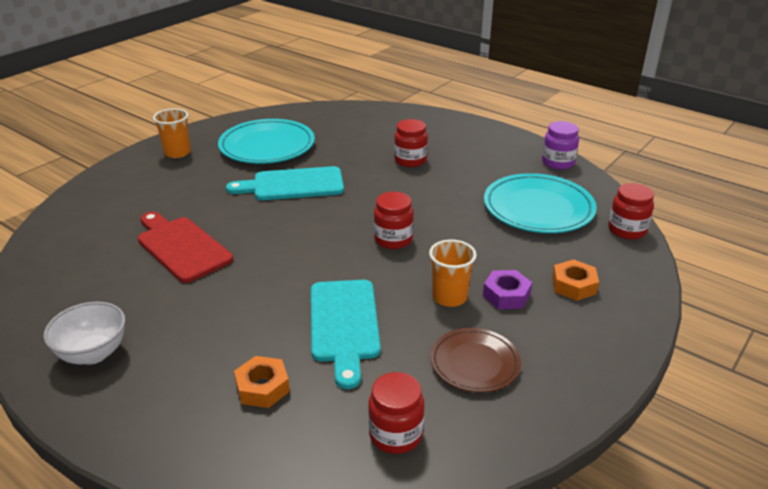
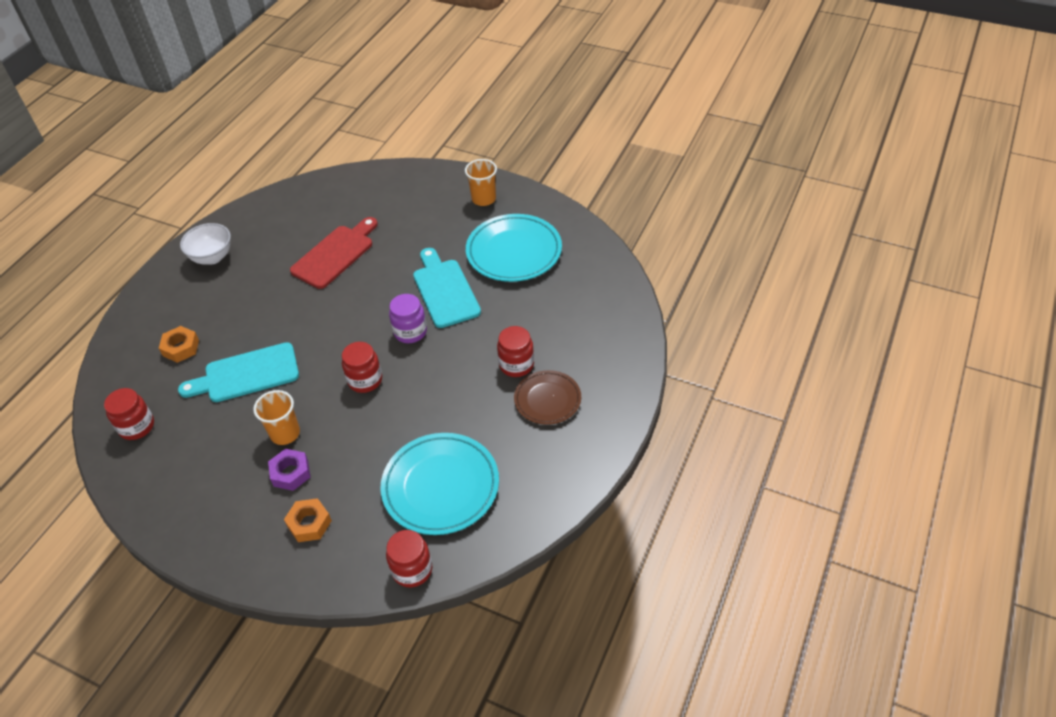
camera: 80 degrees right, 15 degrees up
(474, 363) = (205, 461): brown plate -> brown plate (547, 400)
(558, 162) = (550, 499): purple jar -> purple jar (410, 332)

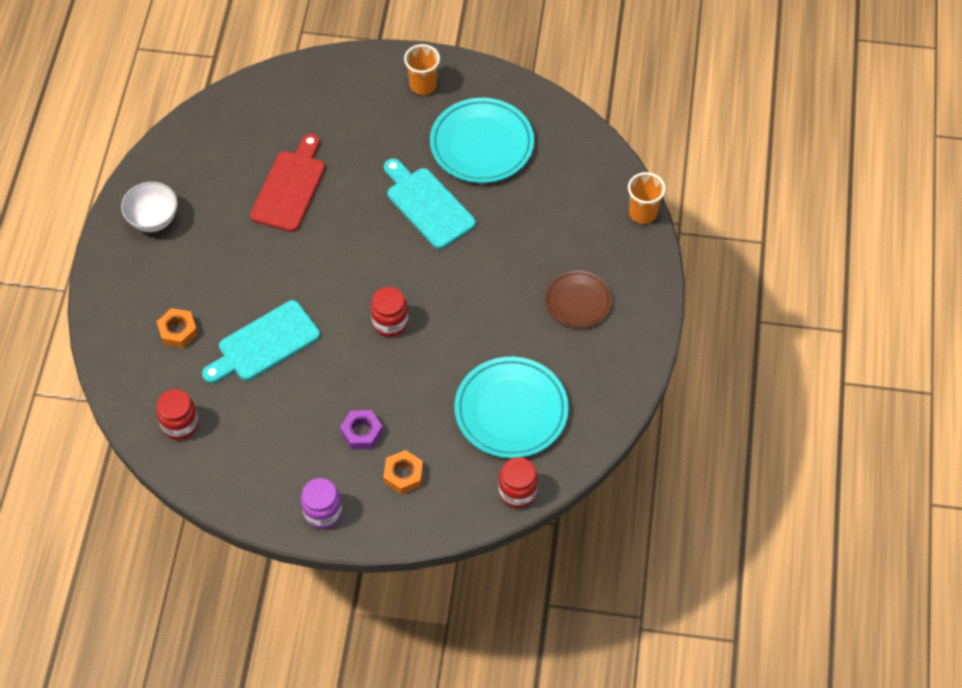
camera: 20 degrees left, 10 degrees up
(285, 433) = (336, 395): orange cup -> orange cup (643, 213)
(410, 332) = (412, 260): purple jar -> purple jar (323, 512)
(516, 365) = (534, 272): red jar -> none

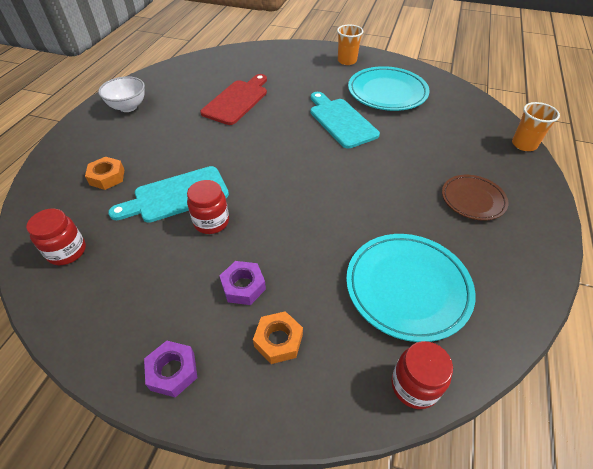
camera: 10 degrees right, 10 degrees down
(323, 512) = (173, 371): purple jar -> purple nut
(390, 322) = (294, 194): red jar -> red jar (211, 222)

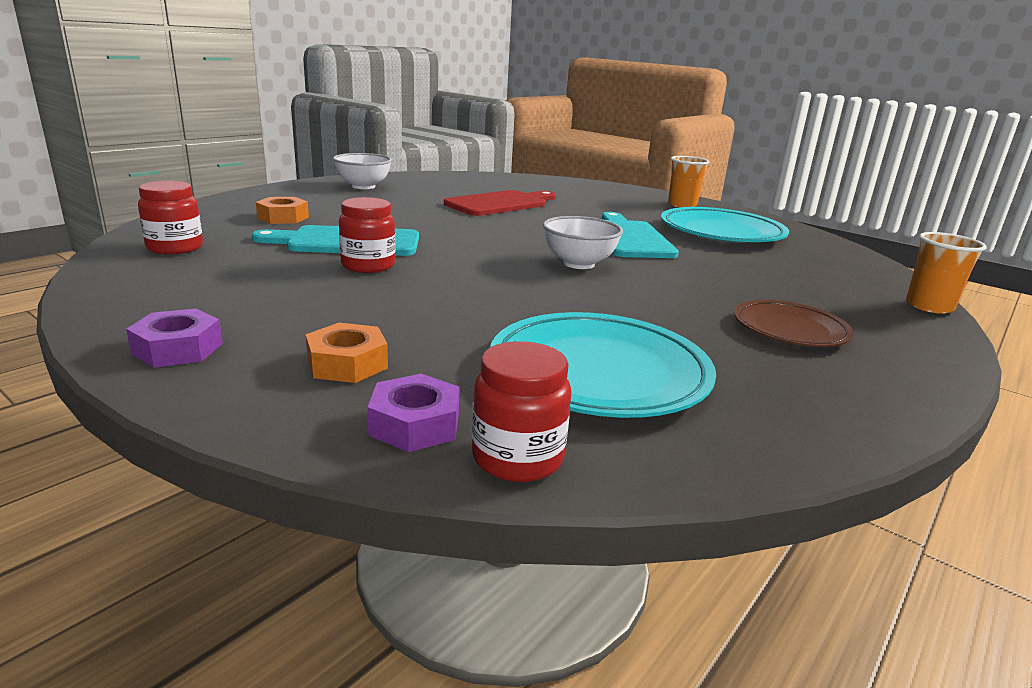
camera: 20 degrees right, 25 degrees down
(243, 286) = (351, 314): purple nut -> purple nut (415, 424)
(331, 167) = (579, 264): none -> white bowl

